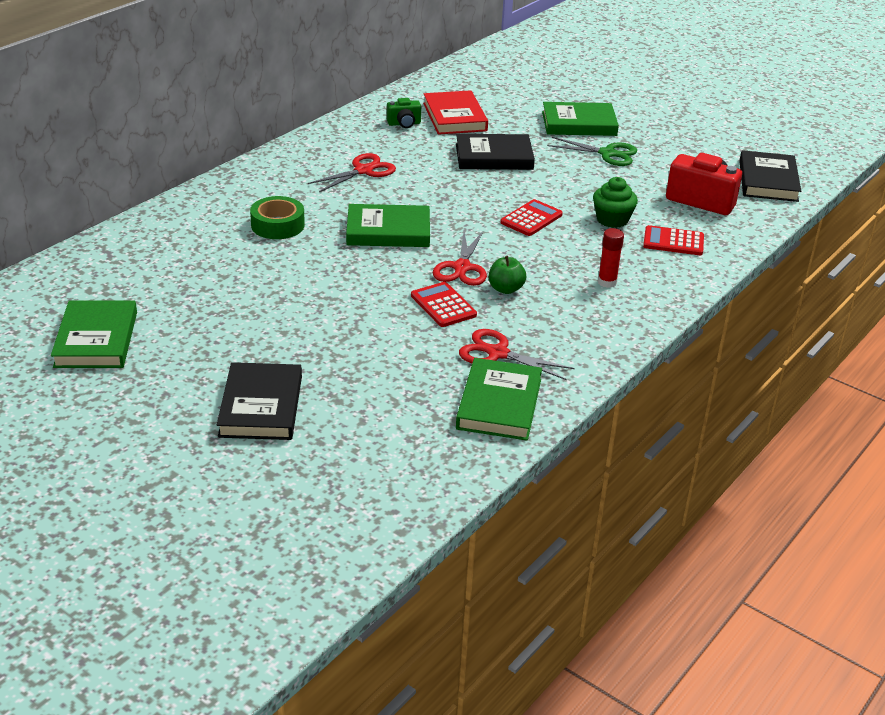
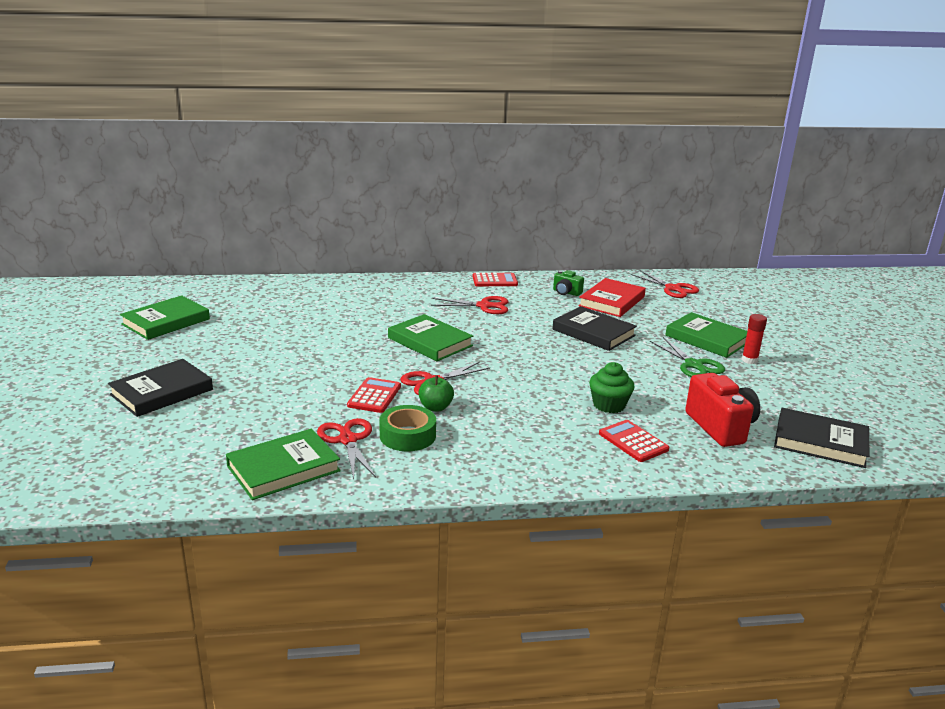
camera: 45 degrees right, 10 degrees down
(277, 225) = (371, 311): green tape -> green tape (407, 435)
(477, 81) = (672, 288): none -> red scissors
(531, 219) = (544, 377): red calculator -> red calculator (494, 280)
(607, 282) = (519, 440): red glue stick -> red glue stick (749, 360)
(768, 181) = (820, 442): black book -> black book turned 60 degrees clockwise

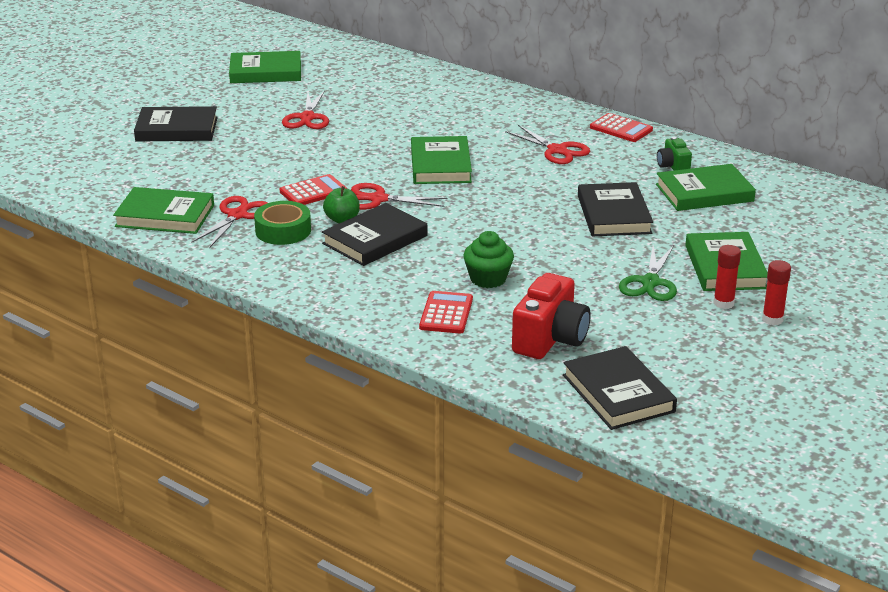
camera: 45 degrees right, 5 degrees up
(487, 412) = (375, 240): none -> black book
(611, 301) = (704, 193): red book -> green book
(672, 288) = (811, 205): red scissors -> red scissors (307, 117)
(787, 358) = (772, 319): none -> red glue stick

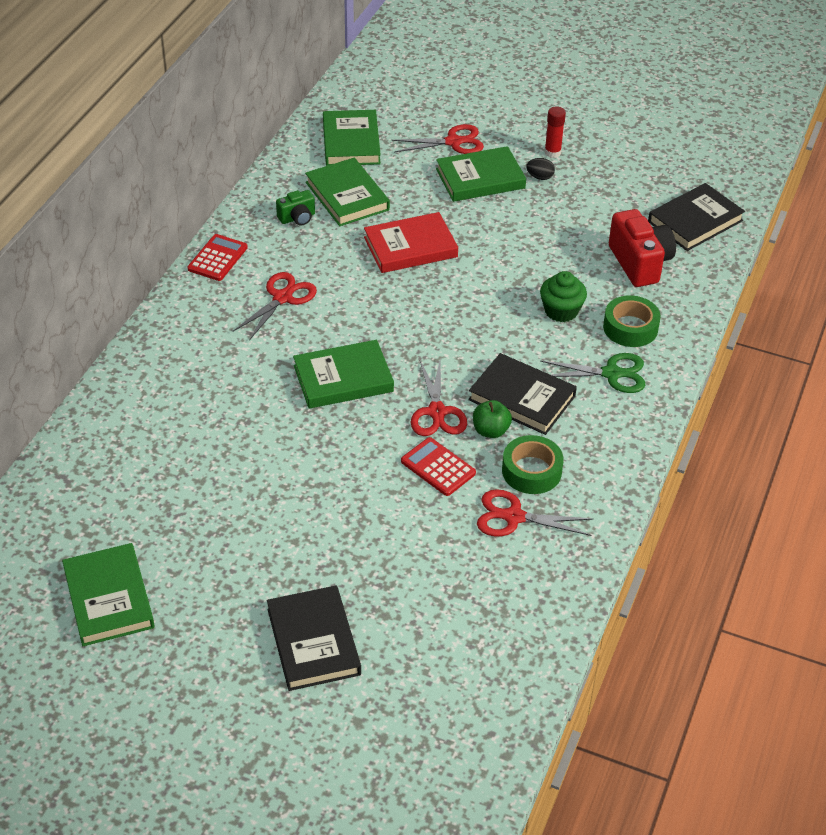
camera: 105 degrees left, 15 degrees up
(165, 216) = (539, 580): green book -> green book (351, 142)
(307, 117) = (247, 518): red scissors -> red scissors (453, 142)
(446, 313) = (630, 328): red calculator -> green tape
(550, 339) = (639, 263): red camera -> red camera turned 60 degrees clockwise
(614, 214) = (410, 247): black book -> red book
(650, 282) = (524, 217): green scissors -> green scissors (611, 374)
(723, 303) = (540, 177): red glue stick -> black egg

